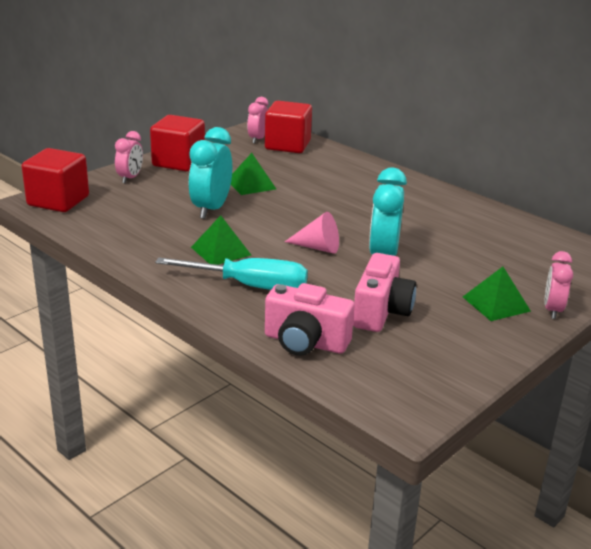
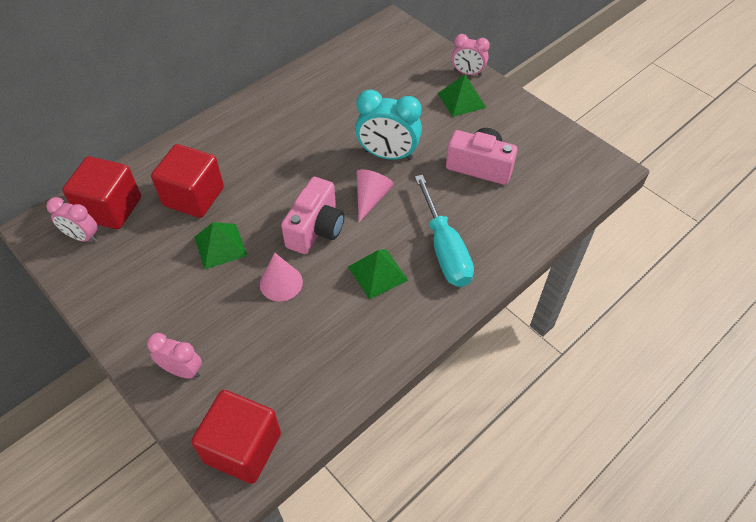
camera: 85 degrees left, 25 degrees up
(178, 162) = (141, 319): red cube -> red cube (194, 196)
(211, 209) = (281, 283): turquoise clock -> pink cone
(251, 286) = (445, 250): turquoise screwdriver -> turquoise screwdriver turned 150 degrees clockwise
(305, 342) = (530, 216): pink camera -> pink camera (316, 229)

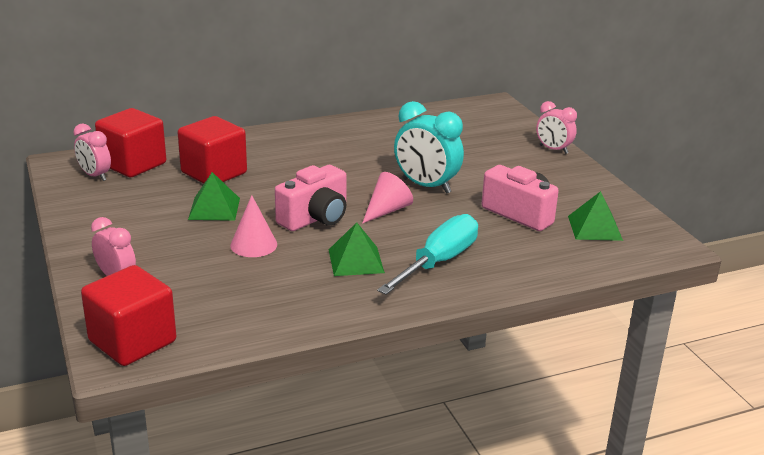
camera: 20 degrees right, 25 degrees down
(445, 250) = (439, 261): turquoise screwdriver -> turquoise screwdriver turned 150 degrees counterclockwise
(461, 100) = (533, 166): green pyramid -> green pyramid (594, 228)

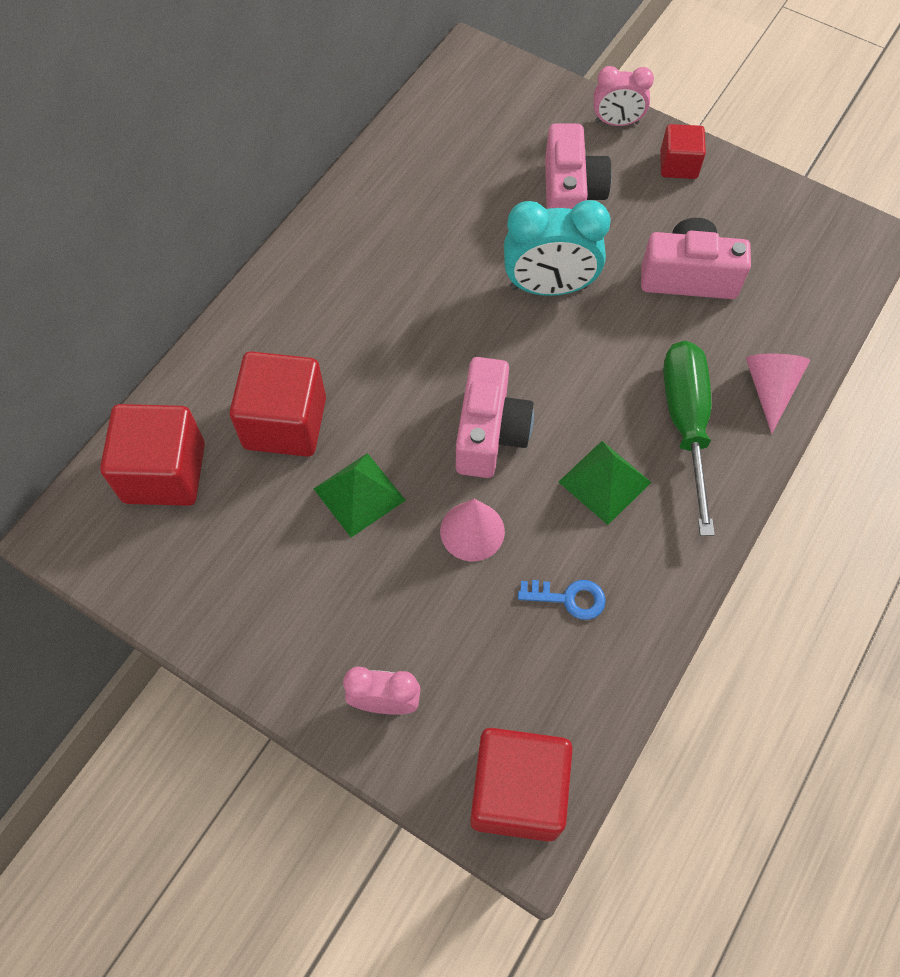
camera: 35 degrees left, 35 degrees up
(95, 176) = (141, 530): pink clock -> none
(270, 290) = (569, 598): none -> blue key
(387, 210) = (550, 364): pink cone -> pink cone (770, 389)
(439, 261) = (685, 422): turquoise screwdriver -> green screwdriver
(486, 162) = (570, 195): none -> pink camera
(572, 175) = (678, 165): none -> red cube
(594, 228) = (777, 254): green pyramid -> none

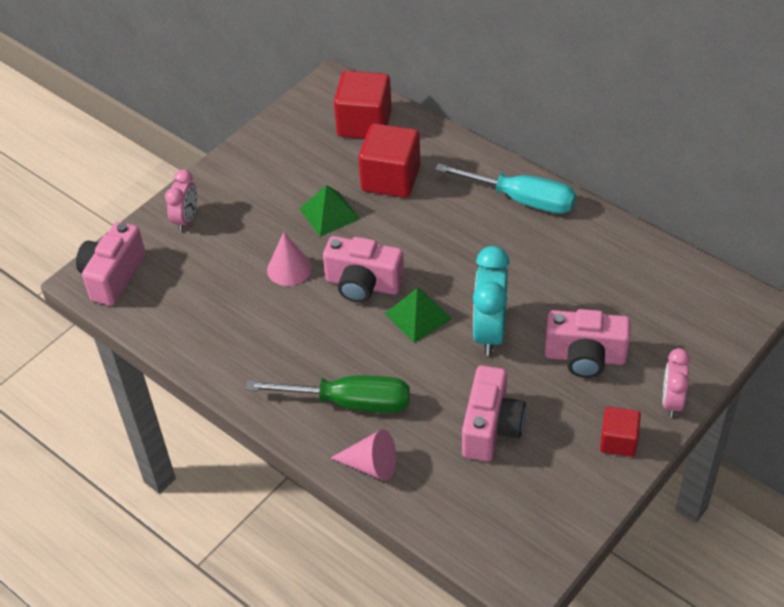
camera: 100 degrees right, 15 degrees down
(321, 266) = (522, 200): none -> turquoise screwdriver
(517, 792) = (113, 276): red cube -> pink camera
(569, 598) = (228, 315): blue key -> none
(604, 482) = (310, 345): green pyramid -> green pyramid (418, 316)

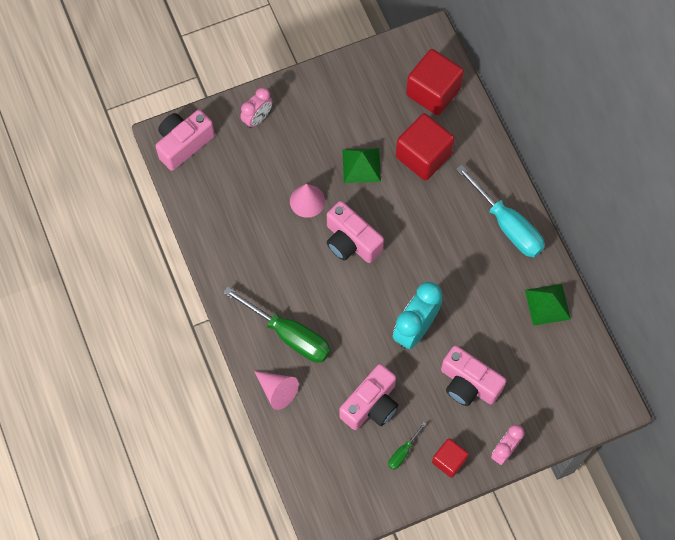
camera: 25 degrees right, 20 degrees up
(418, 316) = (374, 289): green pyramid -> green pyramid (547, 304)
(560, 458) = (402, 452): none -> green screwdriver

